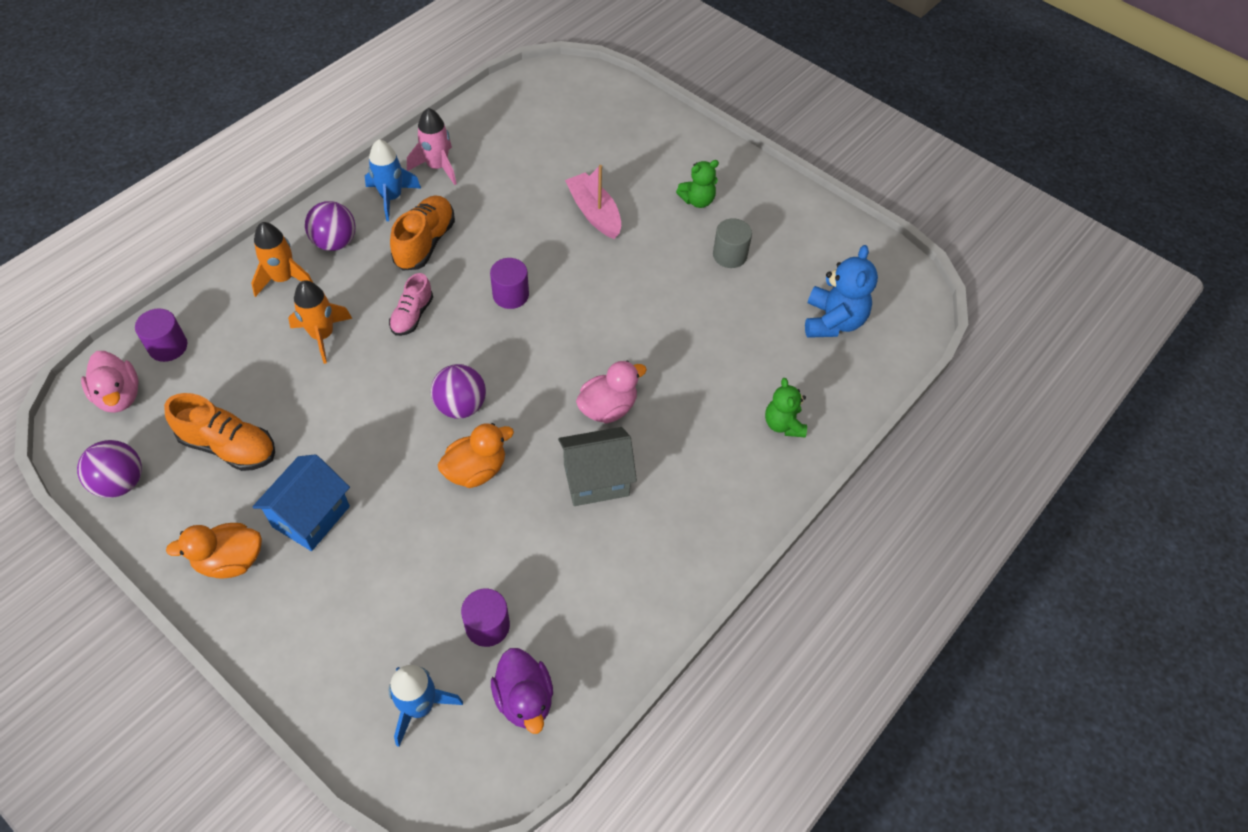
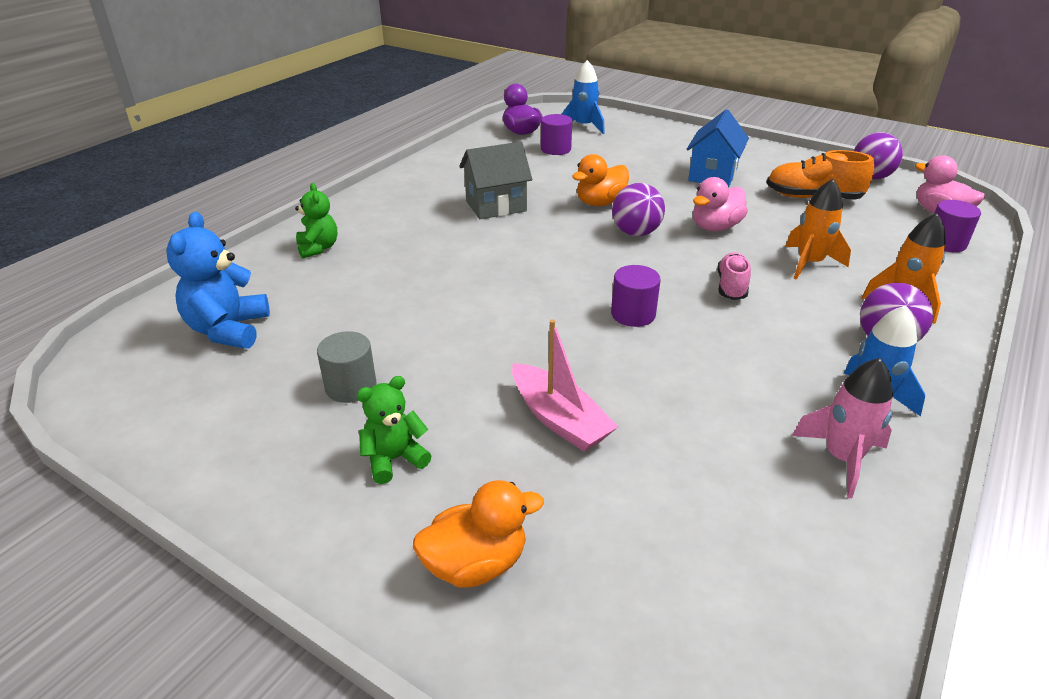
camera: 175 degrees right, 20 degrees down
(230, 561) = (750, 157): orange duck -> orange duck (476, 564)
(425, 243) = (774, 353): orange shoe -> none
(608, 408) = (494, 243): pink duck -> pink duck (715, 227)

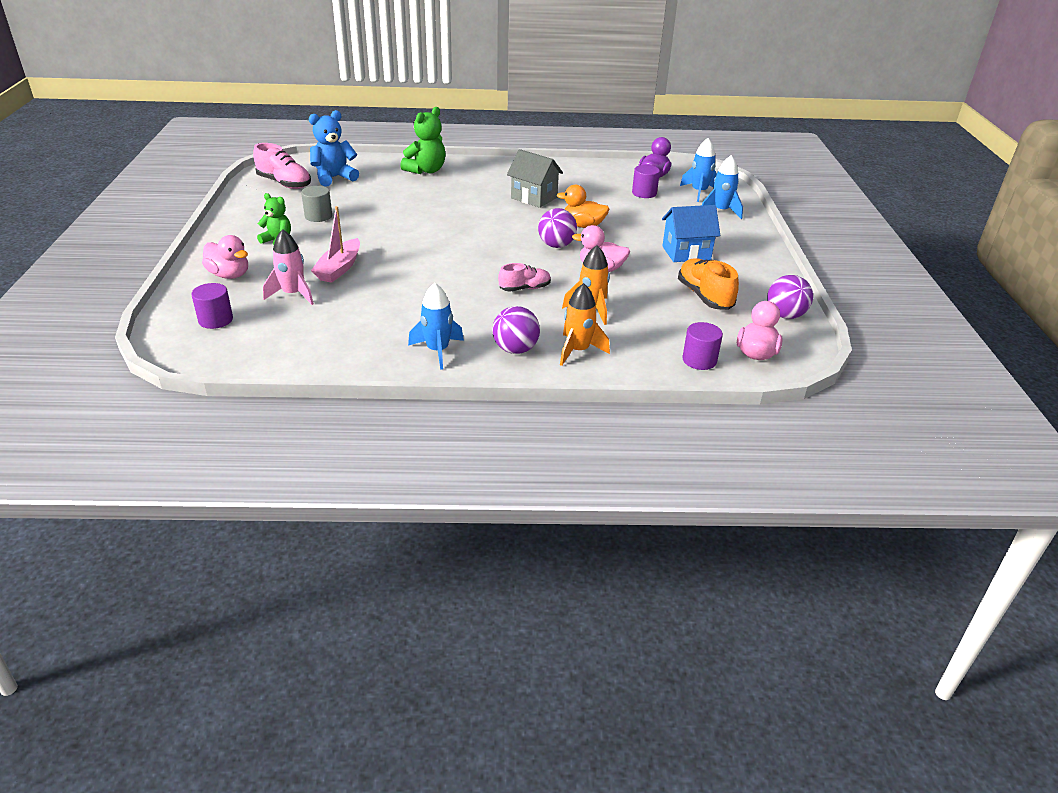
camera: 55 degrees right, 0 degrees up
(176, 387) = (284, 183): none -> pink shoe
(318, 248) = (426, 170): green teddy bear -> green teddy bear, size x1.57
(476, 564) = (229, 275): orange duck -> pink duck
(633, 314) = (456, 265): purple cylinder -> purple cylinder (215, 320)
(636, 132) = (720, 211): none -> blue rocket
(842, 458) = (375, 349): pink rocket -> pink rocket (293, 294)

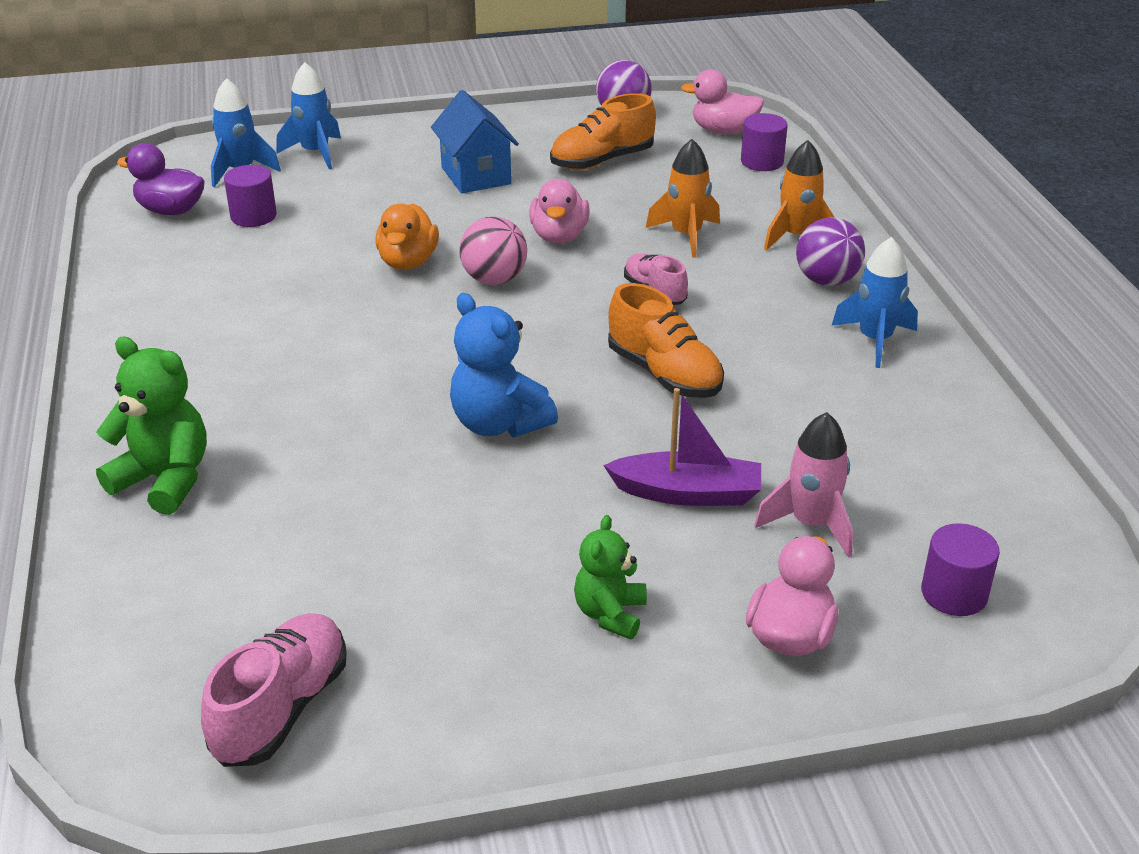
camera: 100 degrees left, 0 degrees up
(318, 216) = (465, 586): grey cylinder -> none
(334, 178) = (228, 623): blue teddy bear -> blue teddy bear (499, 424)
(339, 268) = (688, 493): pink boat -> purple boat
(440, 278) = (664, 374): none -> orange shoe
(534, 198) = (298, 321): grey house -> none
(556, 245) = (494, 279): purple ball -> pink ball

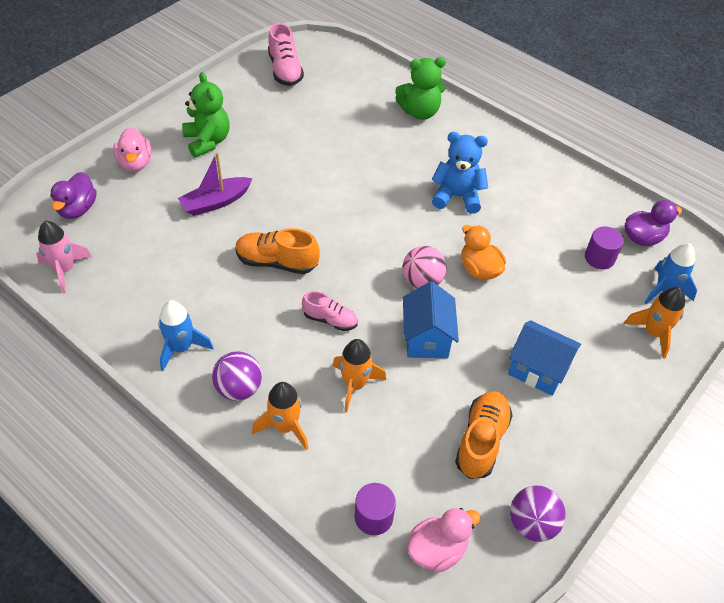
camera: 140 degrees right, 15 degrees up
(315, 153) = (653, 333): blue rocket -> orange rocket
(499, 424) = (325, 196): blue teddy bear -> blue teddy bear (457, 196)
(559, 236) = (426, 338): pink duck -> blue house
(610, 614) = (207, 141): green teddy bear -> green teddy bear, size x1.57
(811, 524) = (153, 213): pink rocket -> pink rocket (65, 270)
(954, 593) = (77, 209): purple cylinder -> purple duck

